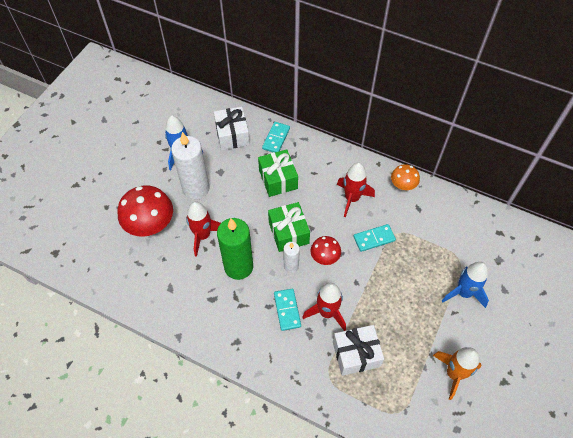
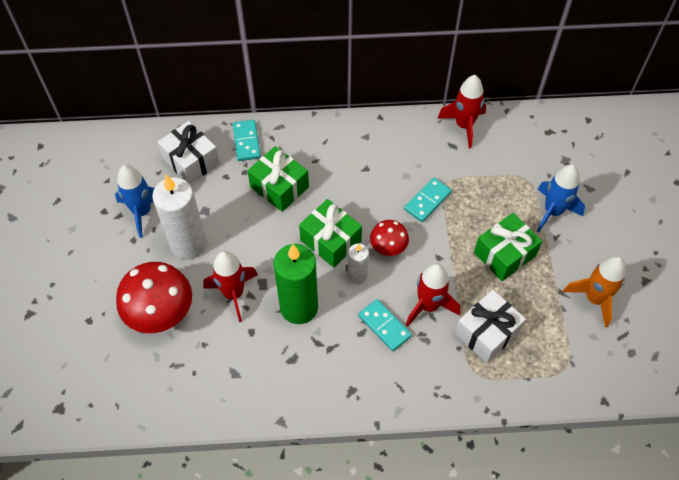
camera: 30 degrees left, 0 degrees up
(352, 198) = (376, 169): red rocket -> red rocket (464, 126)
(402, 186) = (421, 129): orange mushroom -> none
(406, 305) = (504, 254): none -> green gift

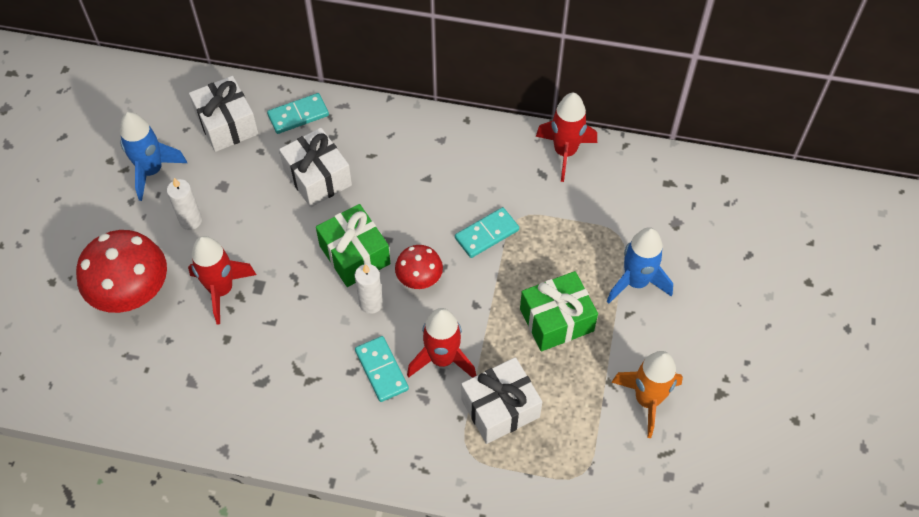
camera: 15 degrees right, 0 degrees up
(188, 244) = (191, 220): white candle -> white candle, size x0.52
(246, 142) = (298, 115): turquoise domino -> turquoise domino turned 60 degrees clockwise
(279, 187) = (317, 177): green gift -> white gift
(299, 307) = (290, 324): green candle -> none

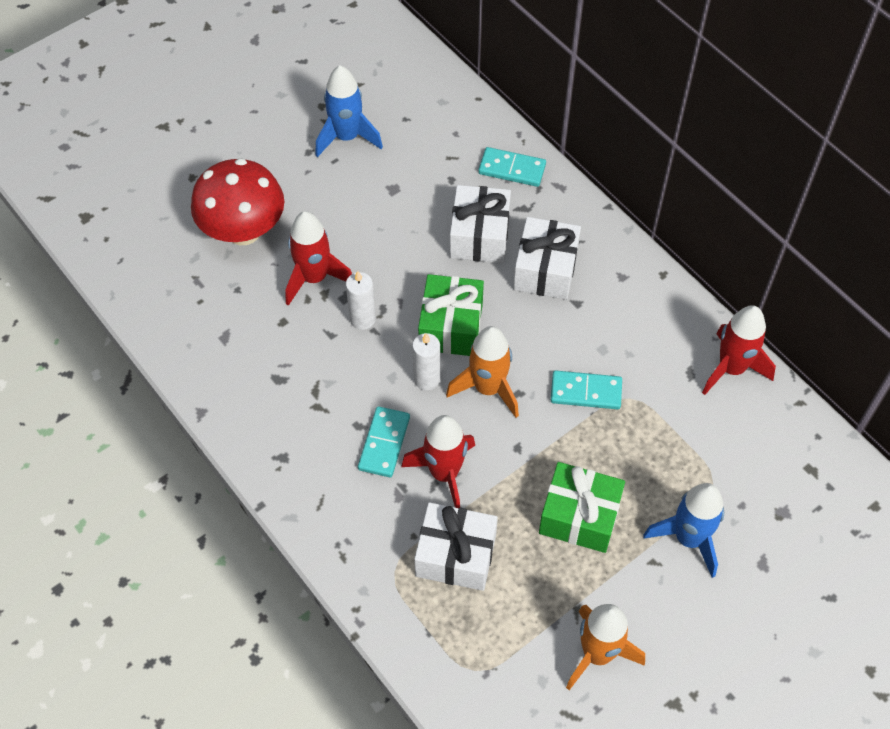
camera: 40 degrees right, 0 degrees up
(191, 220) = (341, 201): white candle -> white candle (362, 319)
(227, 124) = (443, 137): white gift -> white gift (545, 270)
(419, 279) = (488, 388): red mushroom -> orange rocket

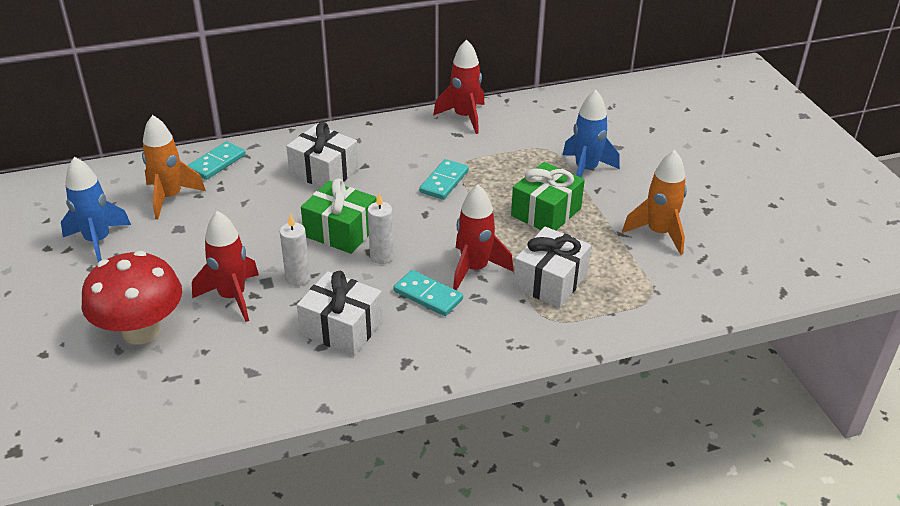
camera: 70 degrees left, 20 degrees down
(479, 236) = (266, 195): white gift -> white gift (341, 328)
(488, 388) = (411, 227): orange rocket -> orange rocket (170, 197)

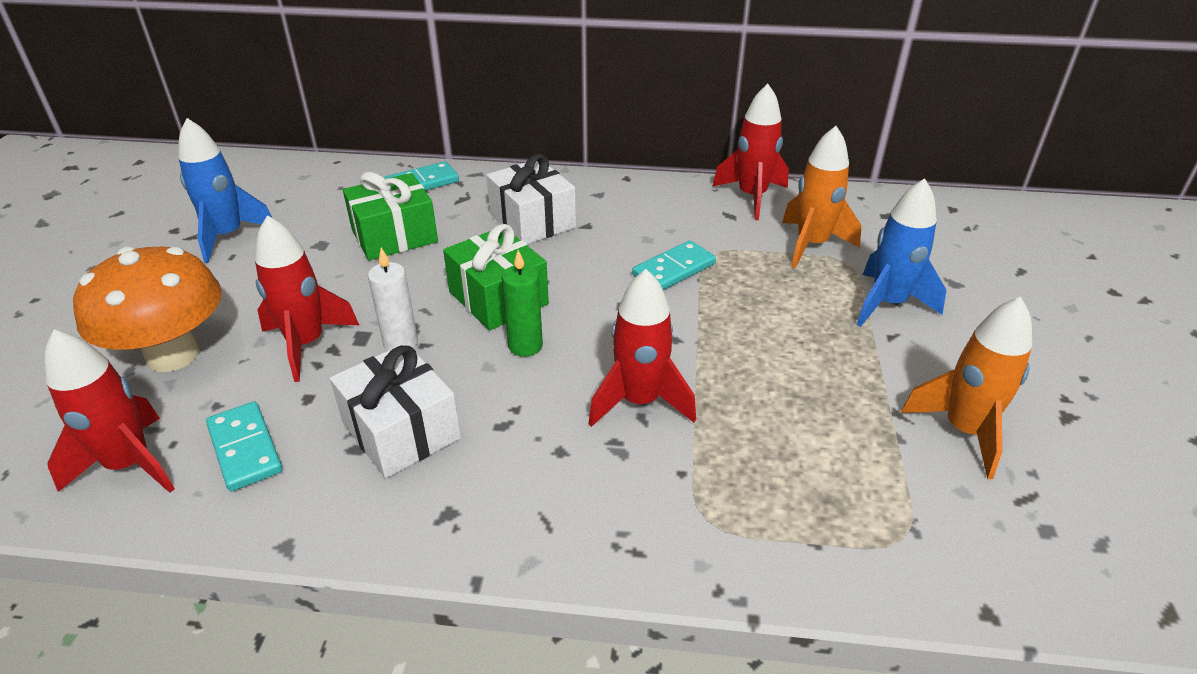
camera: 25 degrees right, 0 degrees up
(141, 331) = (173, 355): red mushroom -> orange mushroom
(170, 197) = (341, 208): orange rocket -> orange rocket (811, 245)
(180, 400) = (130, 465): none -> red rocket
(381, 256) = (525, 346): white candle -> green candle
(428, 295) = (548, 420): turquoise domino -> turquoise domino (245, 448)
(546, 212) = (794, 348): green gift -> green gift (394, 236)
(550, 281) = (742, 456): white gift -> none

